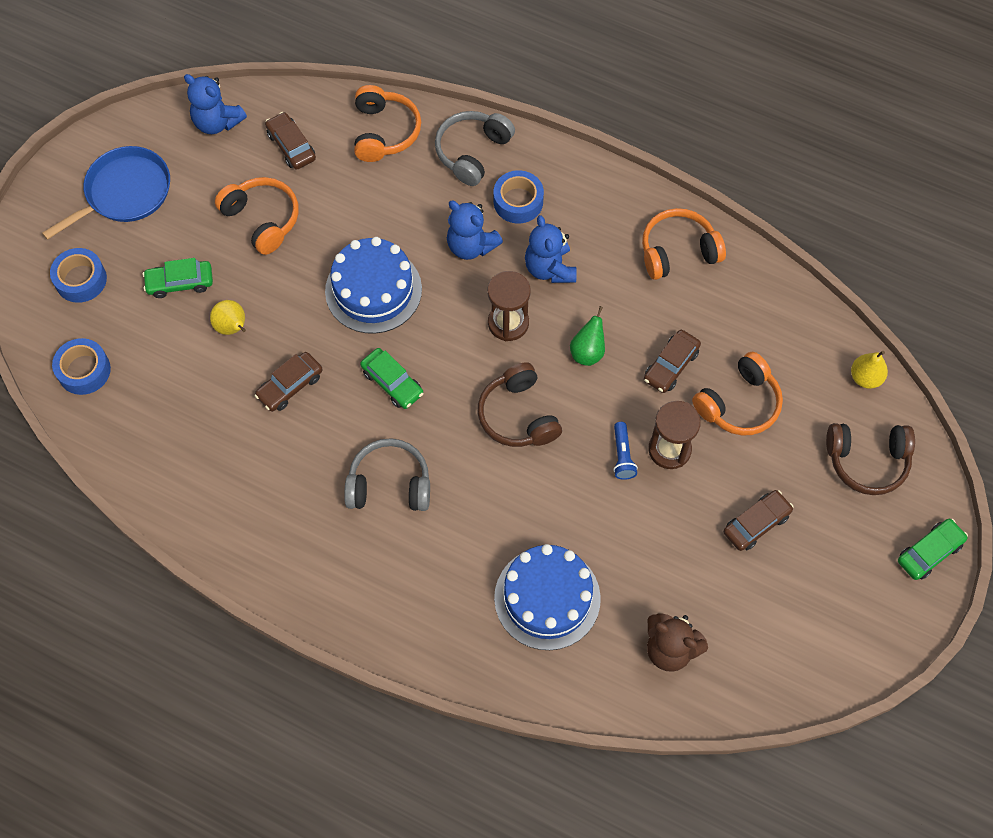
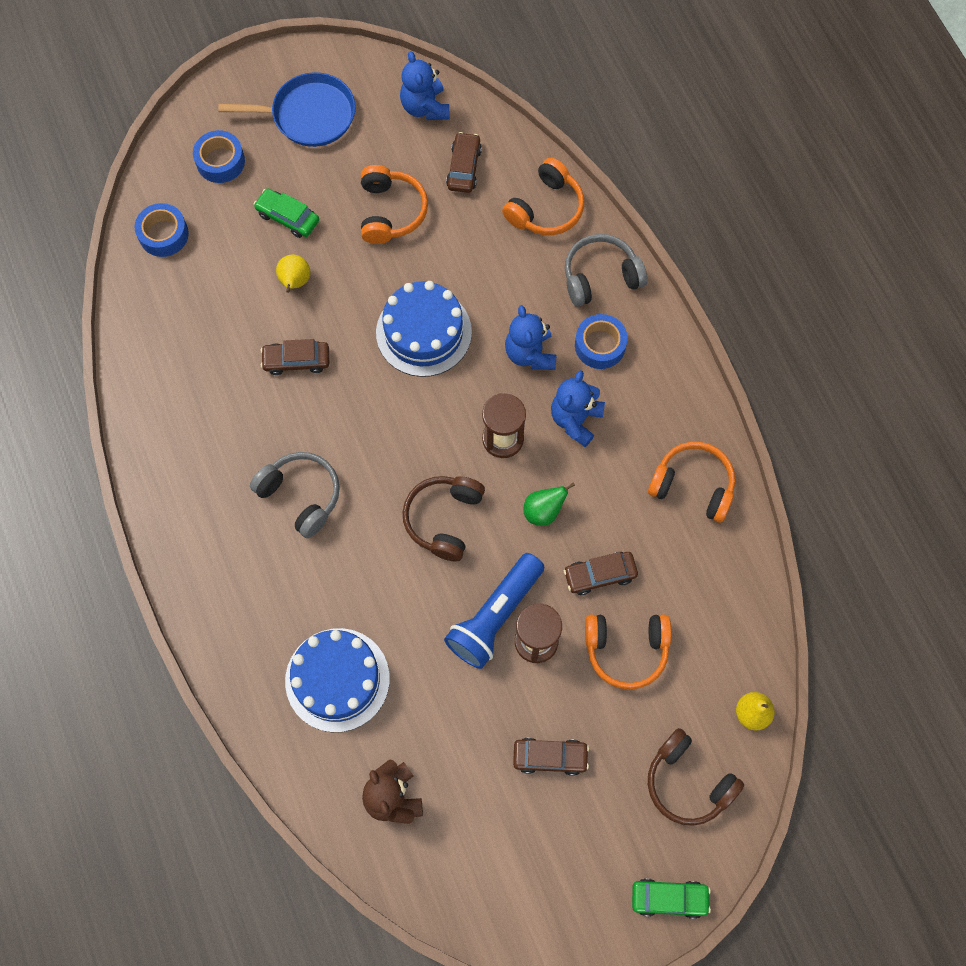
camera: 40 degrees right, 5 degrees up
(392, 383) = (373, 417): green car -> none
(622, 455) = (495, 616): blue flashlight -> blue flashlight, size x2.10

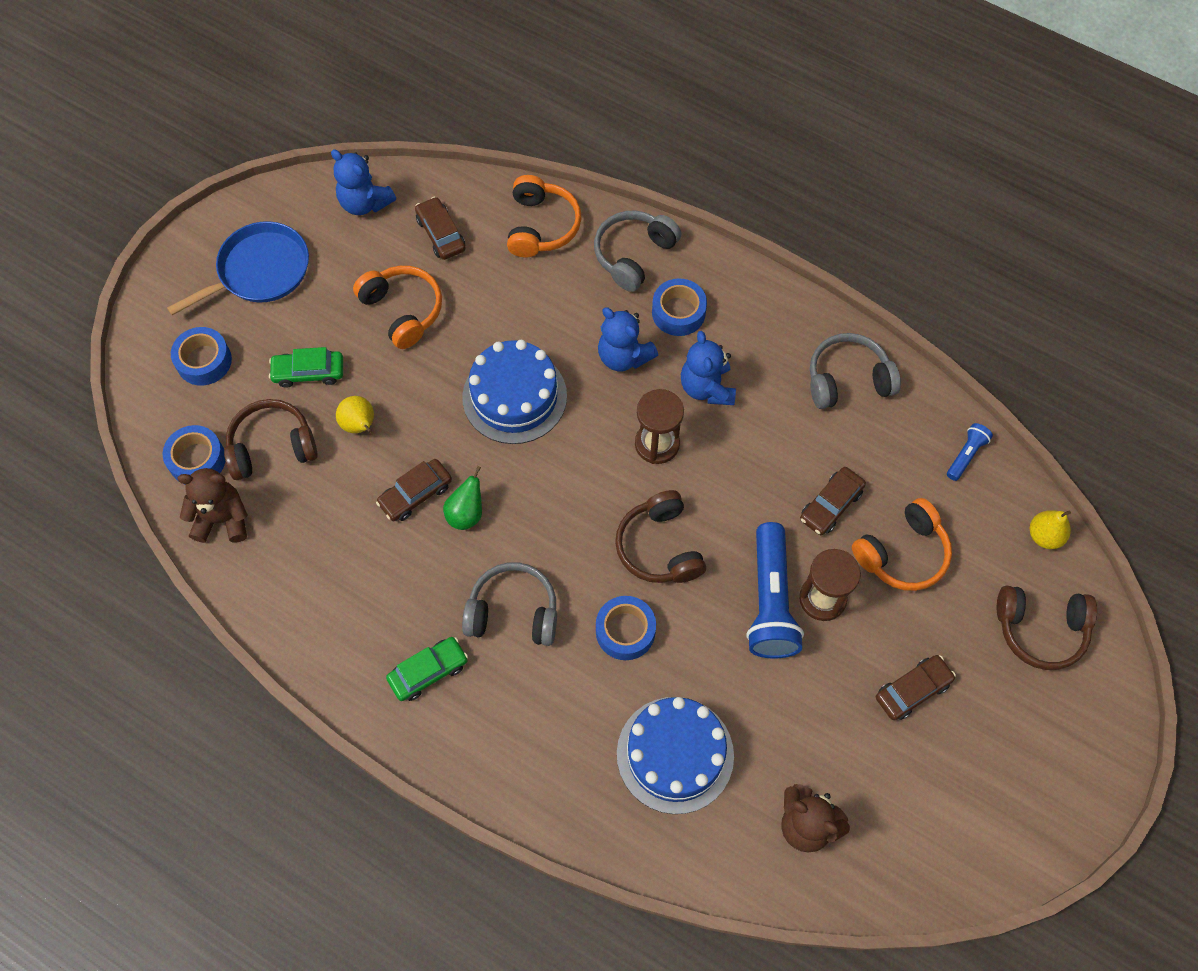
camera: 35 degrees left, 5 degrees down
(150, 290) = (222, 519): none -> brown teddy bear
(222, 258) = (272, 446): none -> brown headphones
(370, 565) = (625, 631): none -> blue tape
(543, 511) = (741, 483): green pear -> green pear (466, 514)
(669, 898) = (1104, 739): green car -> green car (428, 672)
(693, 485) = (848, 379): orange headphones -> grey headphones
(740, 608) = (966, 455): none -> blue flashlight

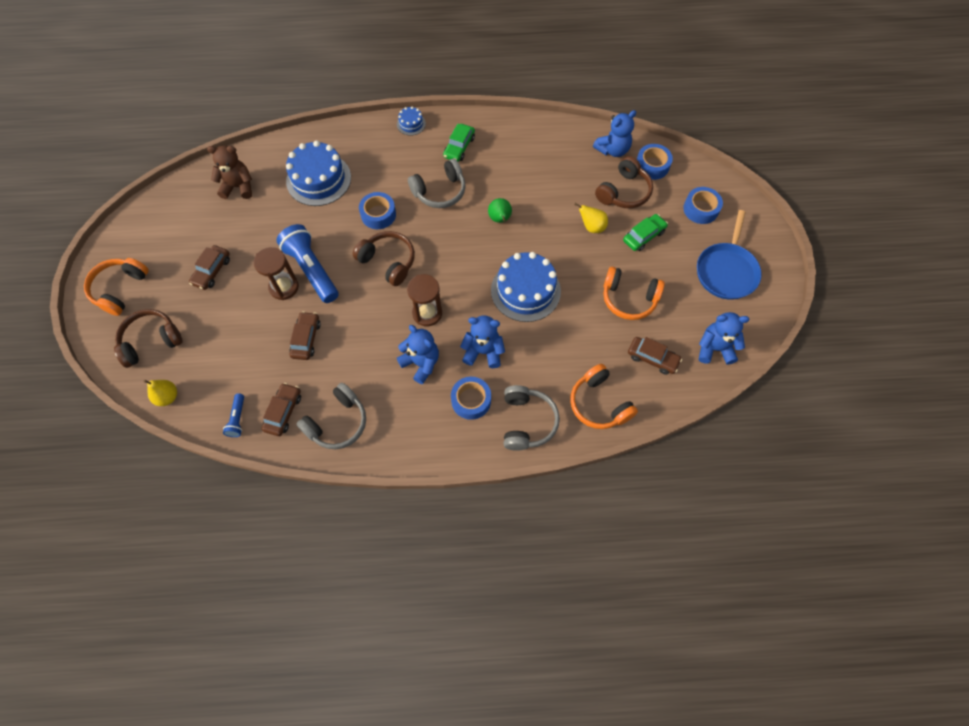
camera: 145 degrees right, 0 degrees up
(222, 519) = (612, 150): brown teddy bear -> blue teddy bear
(415, 494) = (533, 213): brown car -> brown car (283, 412)
(466, 768) = (411, 124): none -> blue cake
(903, 554) = (250, 336): orange headphones -> orange headphones (120, 289)

